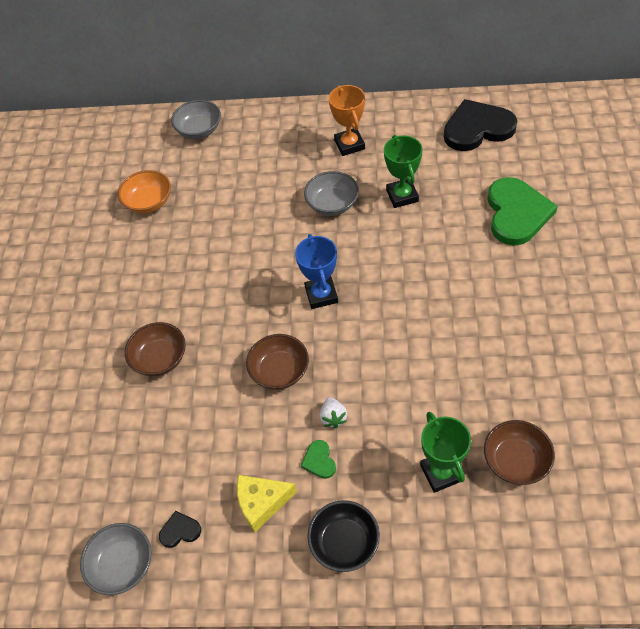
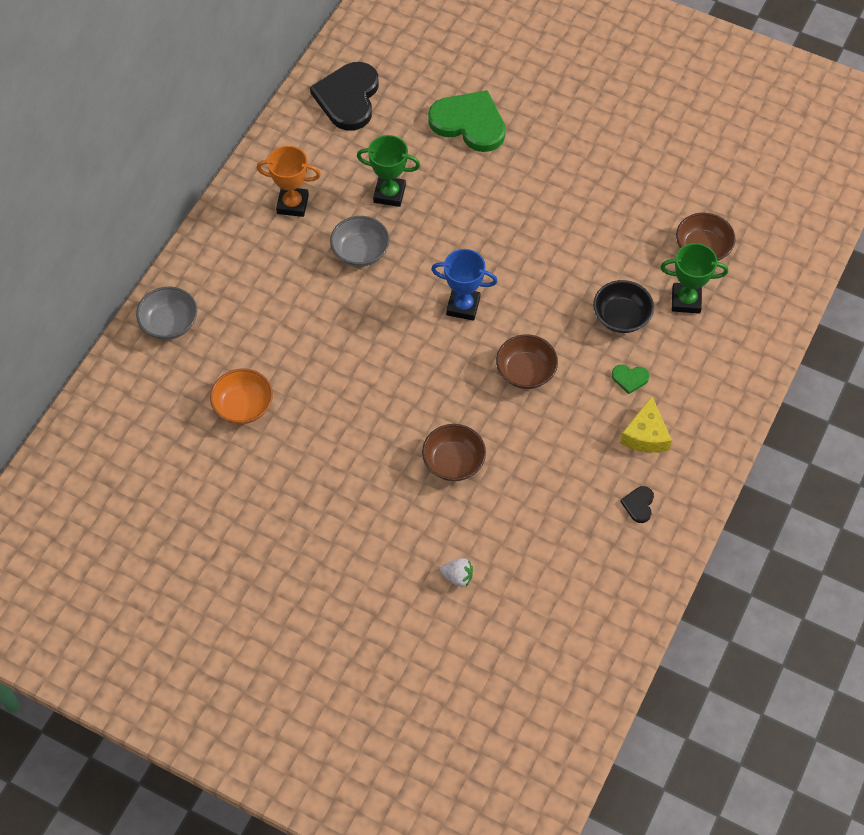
camera: 70 degrees left, 5 degrees up
(122, 565) = (647, 558): grey bowl -> none
(333, 417) = (595, 351): white strawberry -> white strawberry (457, 577)
(344, 543) = (710, 391): black bowl -> black bowl (621, 317)

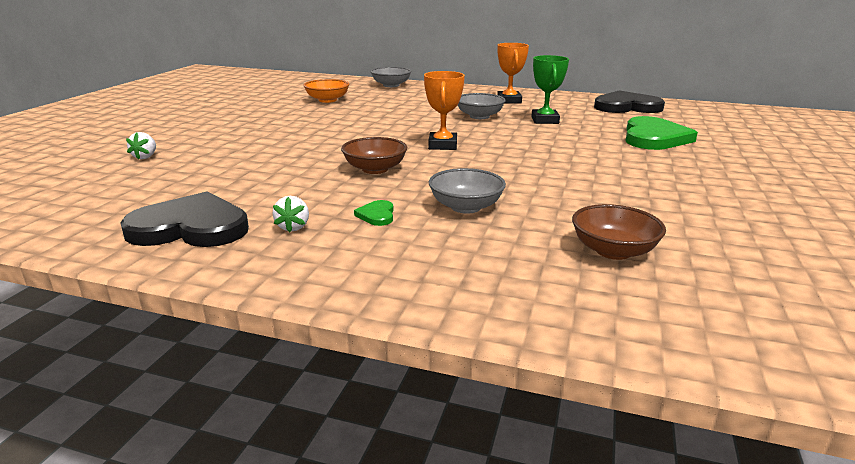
camera: 80 degrees right, 35 degrees down
(453, 462) = (270, 150): brown bowl -> none
(463, 306) = (442, 145): blue trophy -> orange trophy
(621, 317) = (466, 207): black bowl -> grey bowl
(638, 505) = (190, 227): black heart -> black heart, size x2.38
(645, 435) = (293, 227): yellow cheese -> white strawberry
(686, 300) = (514, 243): green trophy -> none

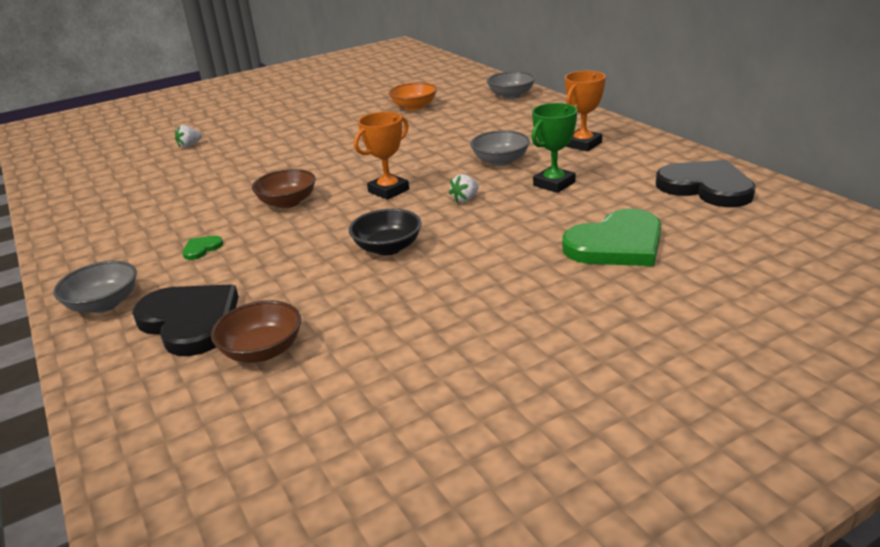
camera: 45 degrees right, 5 degrees up
(190, 227) = (104, 219): black heart -> black heart (190, 321)
(293, 227) = (144, 240): white strawberry -> white strawberry (465, 199)
(466, 207) = (264, 264): grey bowl -> grey bowl (104, 304)
(532, 173) = (388, 248): none -> black bowl

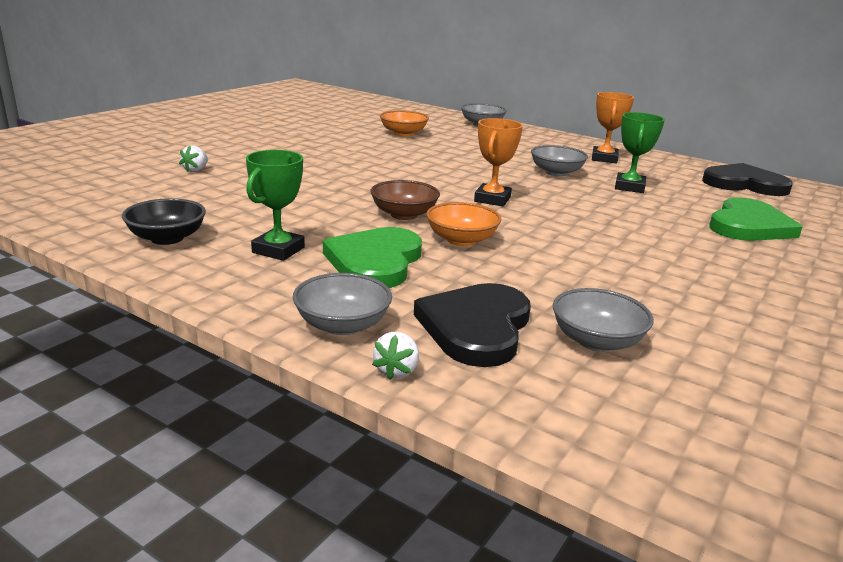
camera: 30 degrees left, 5 degrees down
(149, 230) = (278, 250): none -> green trophy
(190, 321) = (476, 327): black heart -> black heart turned 90 degrees counterclockwise
(201, 249) = (375, 261): green heart -> green heart, size x2.38
(262, 351) = (596, 341): brown bowl -> grey bowl
(298, 234) = (461, 240): none -> orange bowl
(388, 248) = (569, 244): black bowl -> black bowl (167, 238)
(465, 199) = (575, 202): white strawberry -> white strawberry (396, 371)

